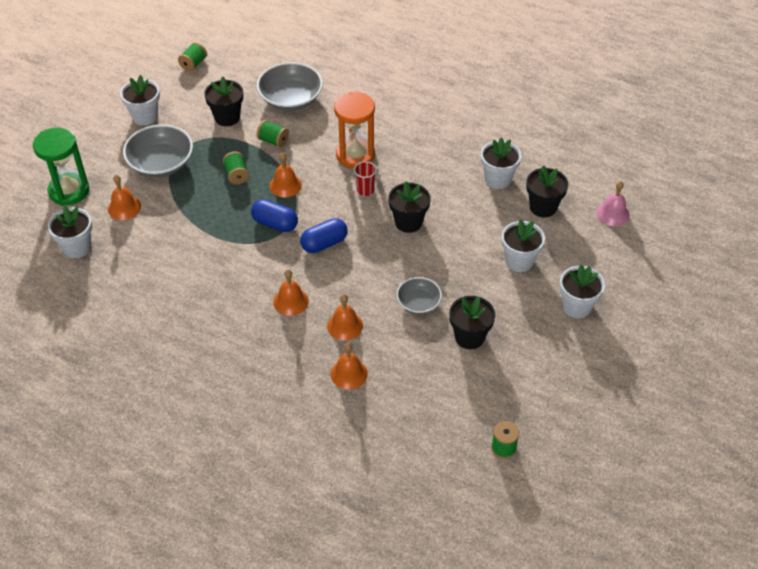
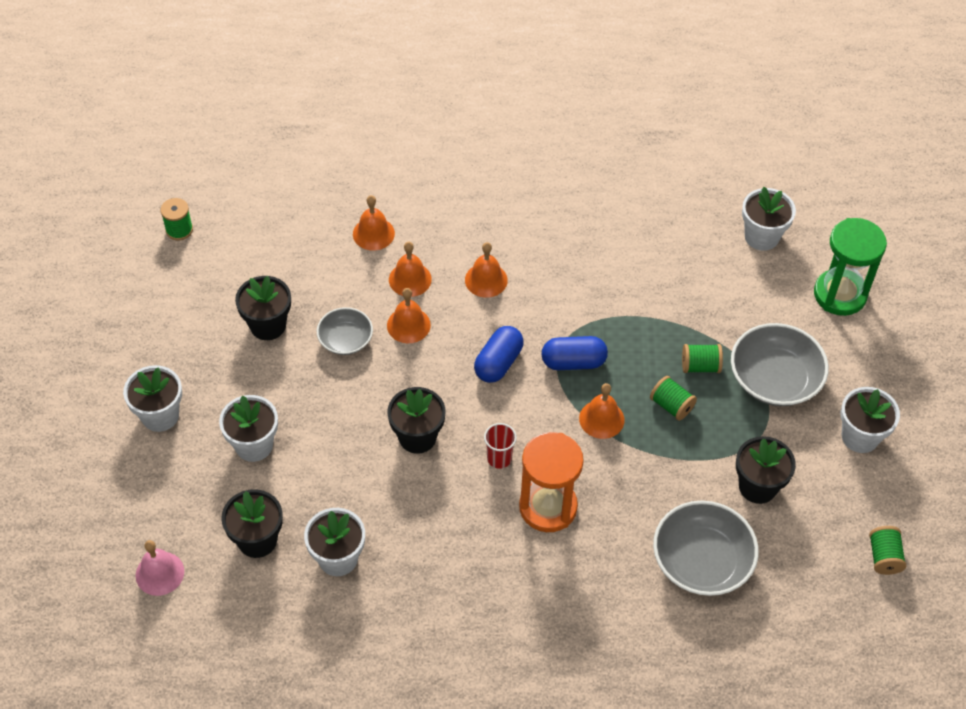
camera: 150 degrees right, 5 degrees up
(124, 207) = (759, 303): orange bell -> orange bell (408, 325)
(273, 141) = (668, 478): green spool -> green spool (700, 366)

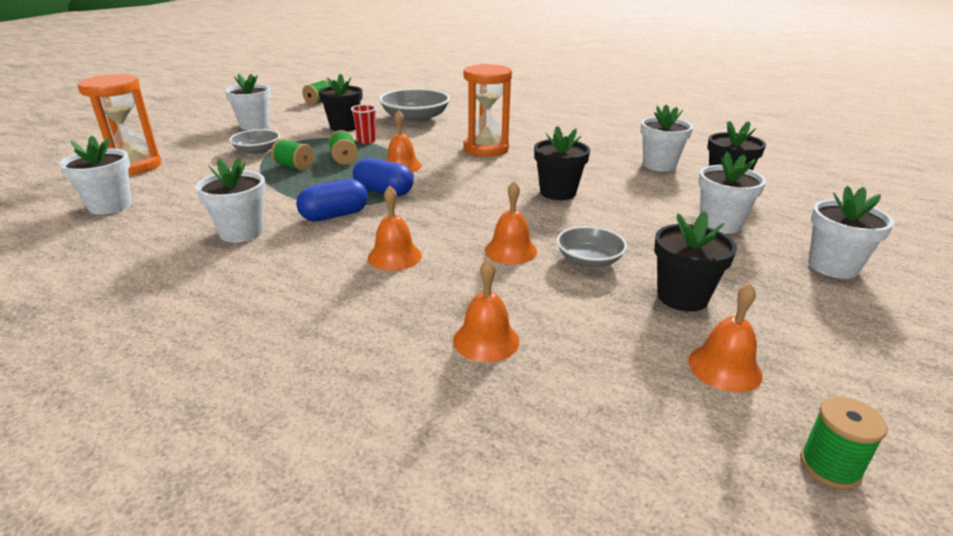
camera: 150 degrees left, 25 degrees down
(159, 573) = (818, 190): pink bell -> none
(410, 279) = (477, 282): orange bell -> orange bell (724, 367)
(498, 363) = (447, 207): blue capsule -> blue capsule (334, 215)
(499, 458) = (499, 170): red cup -> red cup (366, 141)
(621, 254) = (241, 232): none -> white flower pot
(774, 379) = (257, 151): grey bowl -> grey bowl, size x0.59
(840, 294) = (134, 166): green hourglass -> orange hourglass

